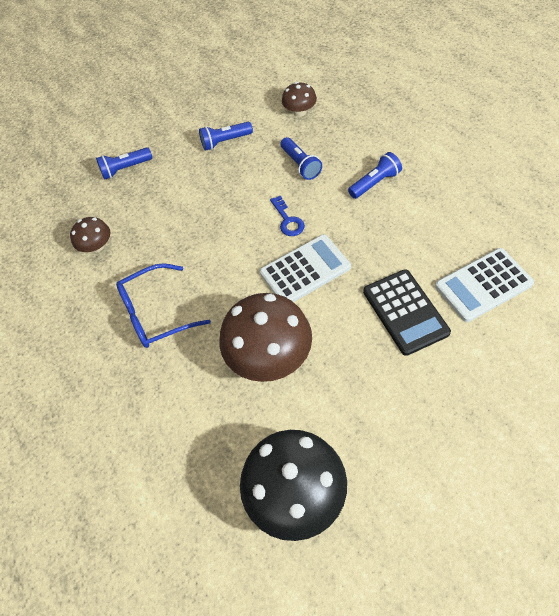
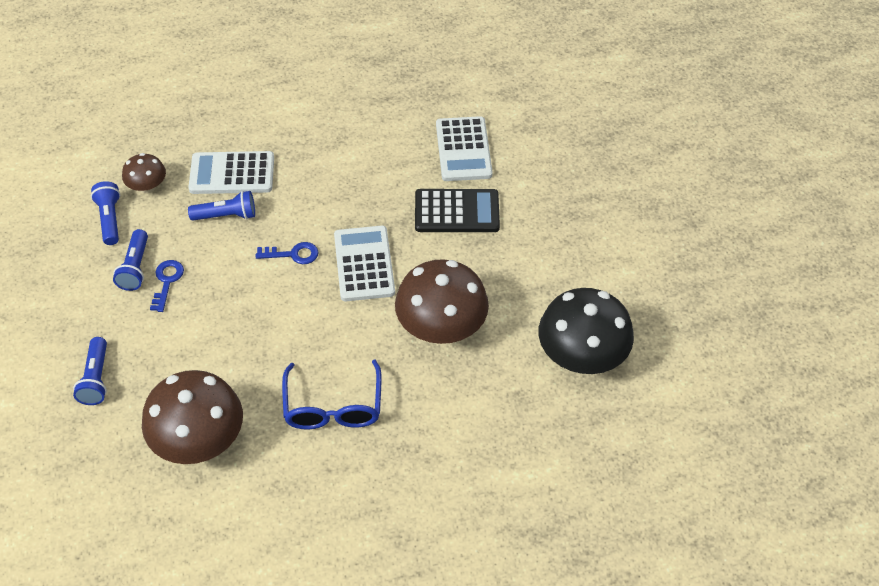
camera: 75 degrees left, 5 degrees down
(96, 246) = (199, 440): brown mushroom -> brown mushroom, size x1.96
(222, 163) = (167, 281): none -> blue key
(342, 148) = (232, 173): none -> white calculator
(375, 183) = (298, 169): blue flashlight -> blue flashlight (110, 219)

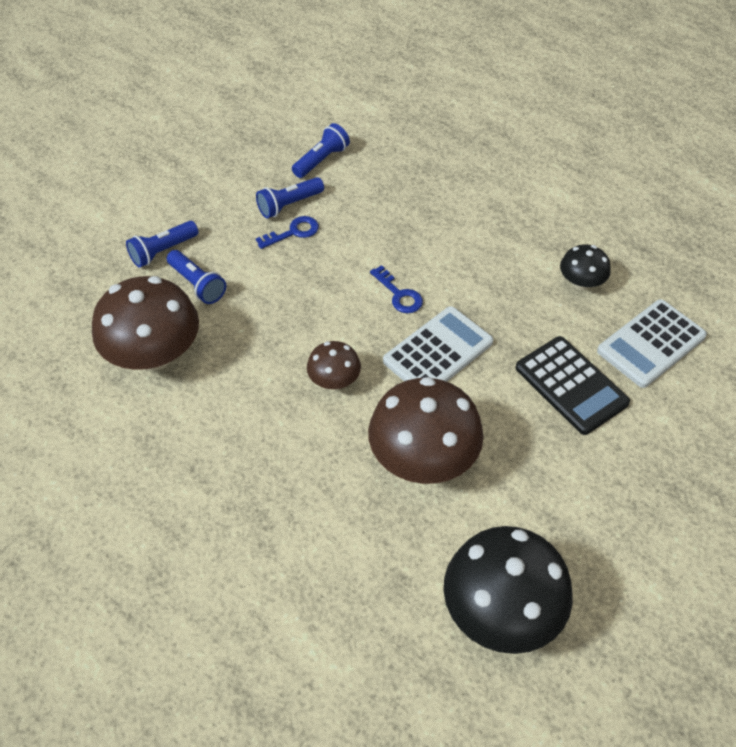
camera: 55 degrees right, 0 degrees up
(147, 186) = (375, 160): brown mushroom -> brown mushroom (334, 380)
(226, 215) = (395, 225): blue flashlight -> blue flashlight (197, 284)
(232, 173) = (442, 201): white calculator -> none
(333, 406) = (262, 428): blue glasses -> none
(382, 149) = (581, 282): none -> black mushroom

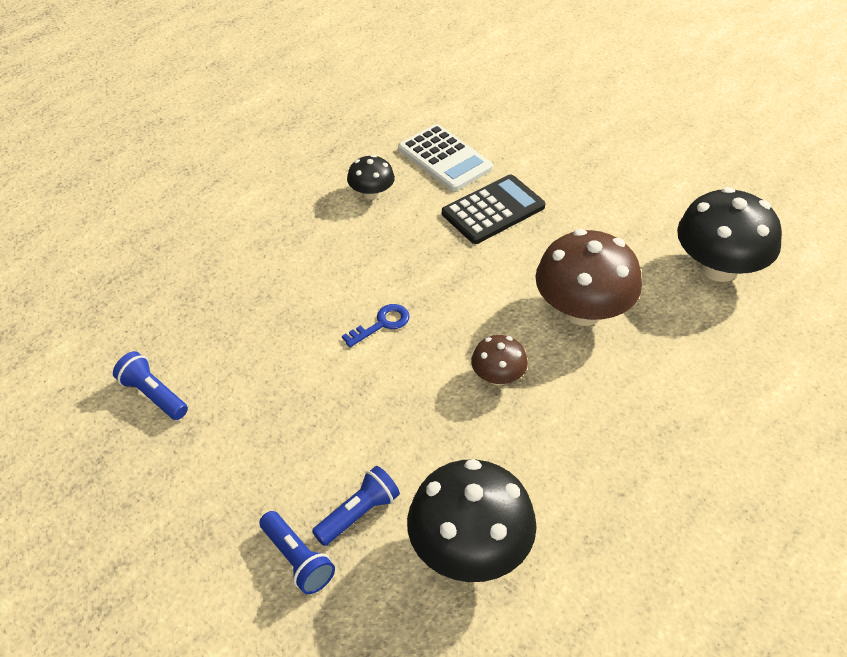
camera: 90 degrees left, 5 degrees down
(154, 354) = (469, 550): brown mushroom -> black mushroom
(289, 205) = (230, 426): blue flashlight -> none
(293, 232) = (278, 419): blue key -> none
(438, 352) = (458, 296): white calculator -> none

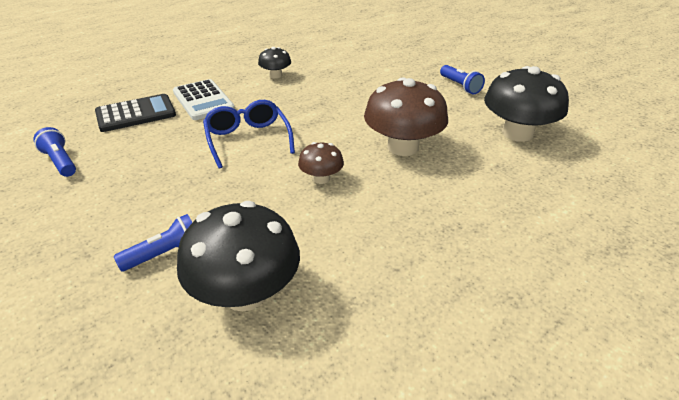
camera: 10 degrees right, 10 degrees down
(297, 560) = (95, 280): blue flashlight -> blue flashlight (460, 86)
(382, 324) = (248, 140): blue key -> blue glasses
(445, 159) = (333, 64): white calculator -> white calculator (203, 100)
(493, 210) = (356, 90): black calculator -> black calculator (136, 114)

